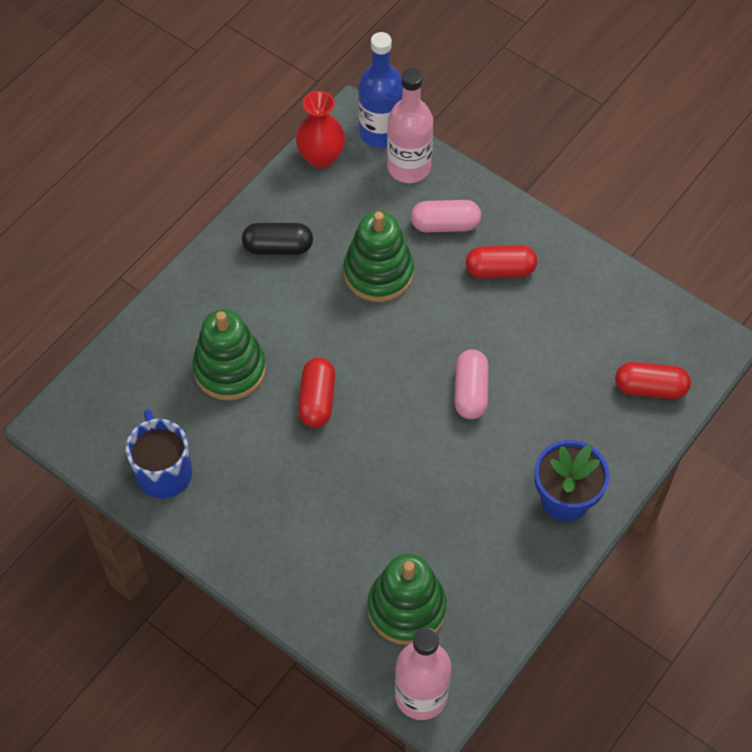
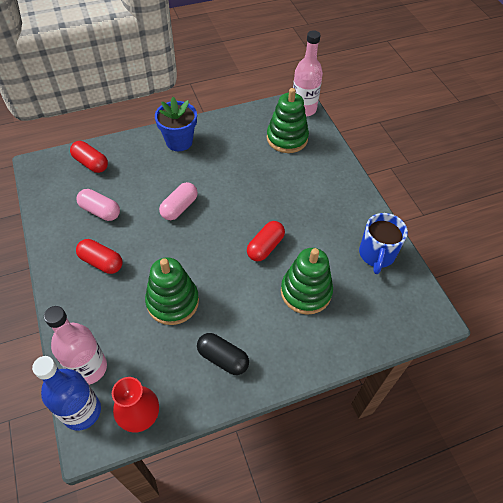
camera: 150 degrees left, 5 degrees down
(445, 225) = (105, 310): pink capsule -> pink capsule (100, 211)

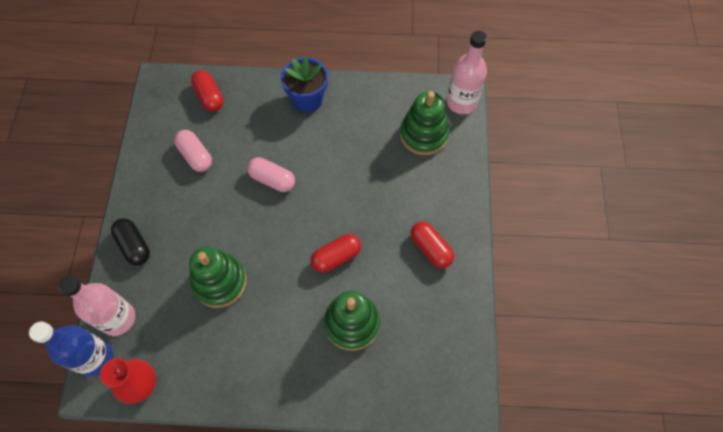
camera: 25 degrees right, 10 degrees up
(101, 262) = (173, 213): red capsule -> red capsule (430, 248)
(179, 207) = (272, 179): pink capsule -> pink capsule turned 60 degrees clockwise
(223, 358) = (239, 360): black capsule -> black capsule (134, 245)
(376, 255) = (447, 311): blue mug -> none

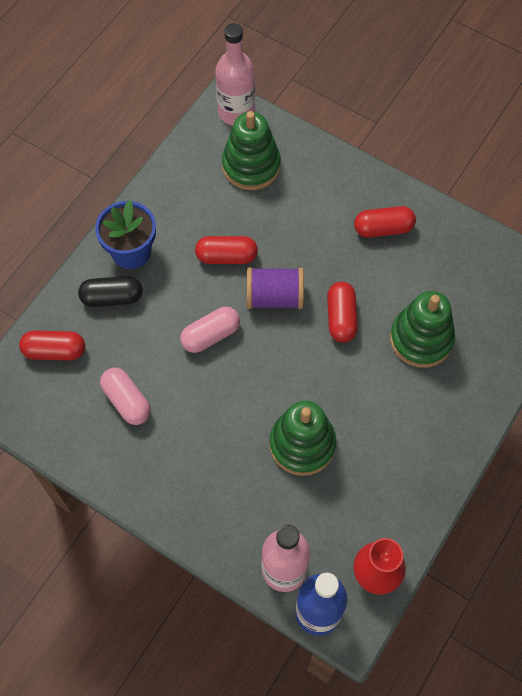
camera: 60 degrees left, 0 degrees up
(134, 245) = (203, 516): black capsule -> black capsule (112, 297)
(195, 156) = (127, 401): pink capsule -> pink capsule turned 60 degrees clockwise
(326, 204) = (274, 297): none -> purple spool
(340, 157) = (226, 256): none -> red capsule

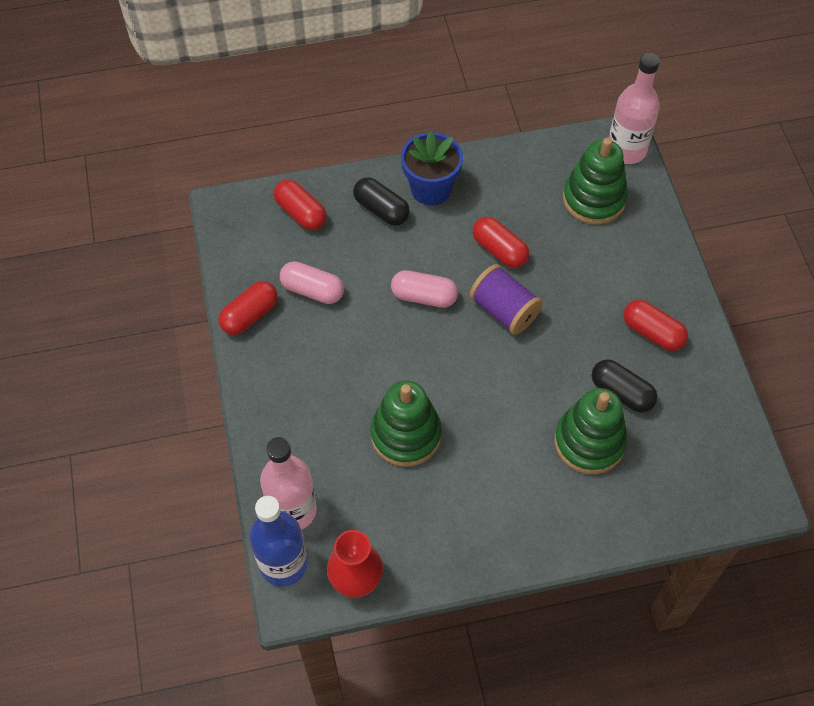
camera: 45 degrees right, 5 degrees down
(127, 401) = (312, 290): pink capsule -> pink capsule turned 75 degrees counterclockwise
(341, 318) = (540, 370): red capsule -> red capsule (249, 315)
(406, 287) = (621, 392): none -> black capsule

